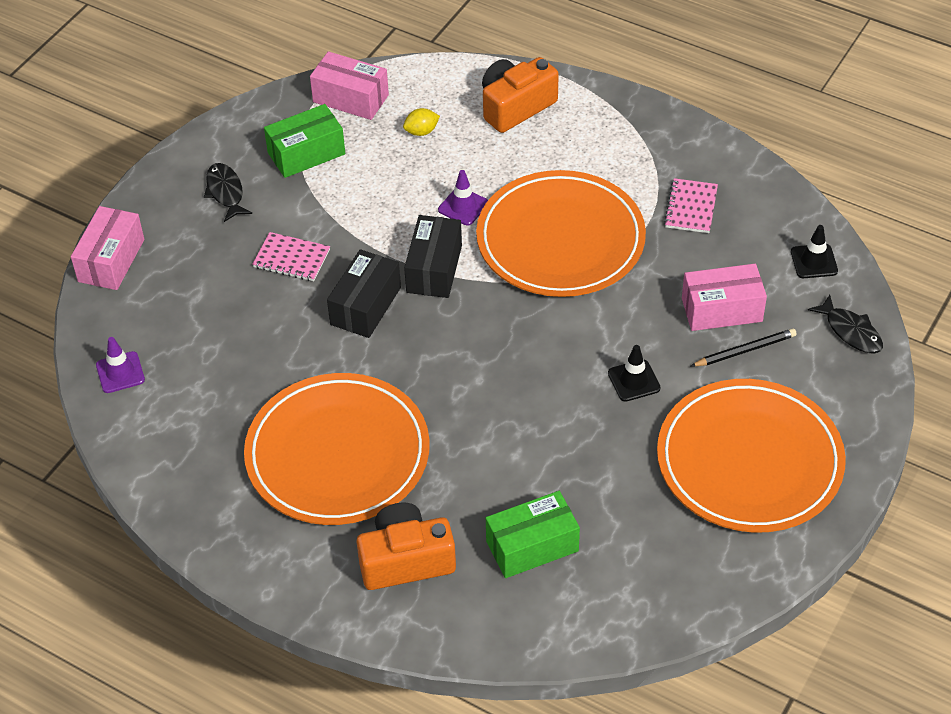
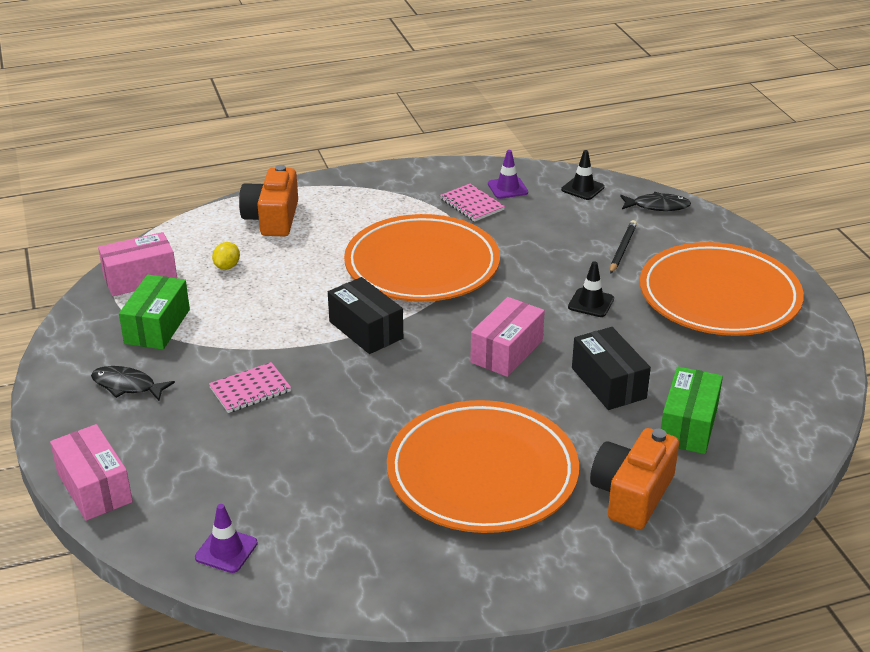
camera: 50 degrees left, 15 degrees down
(365, 306) = (353, 380): black box -> black box (608, 383)
(463, 206) = (327, 287): purple traffic cone -> purple traffic cone (507, 188)
(721, 310) = (576, 239): pink box -> pink box (506, 351)

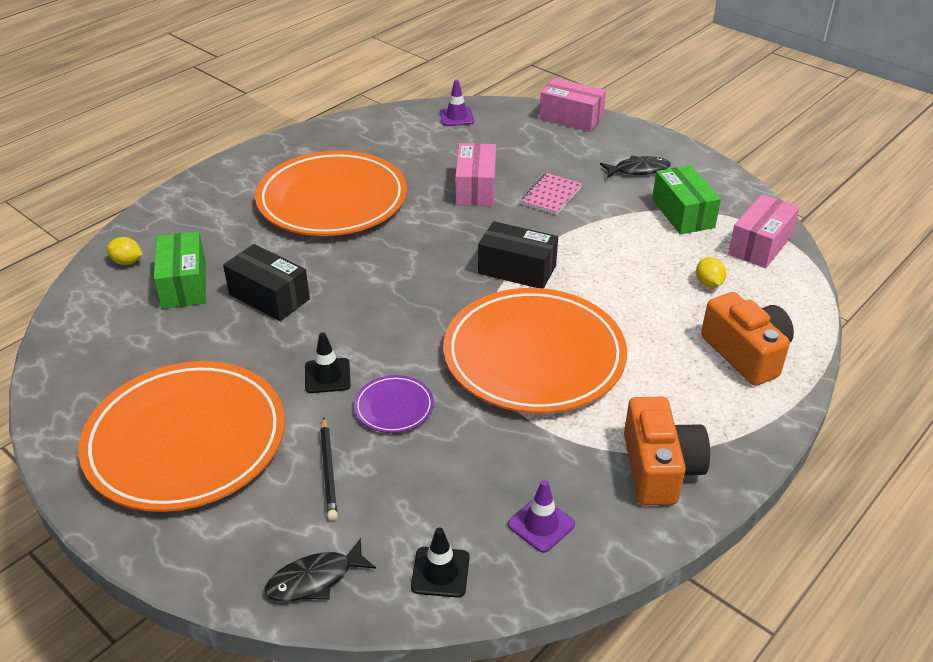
camera: 150 degrees right, 5 degrees up
(471, 204) = (560, 471): pink notebook -> none
(506, 351) = (378, 294): pink box -> pink box (476, 188)
(553, 268) = (394, 407): none -> purple plate
(632, 494) = (214, 221): orange camera -> orange camera (659, 468)
(745, 474) = (127, 262): none -> yellow lemon

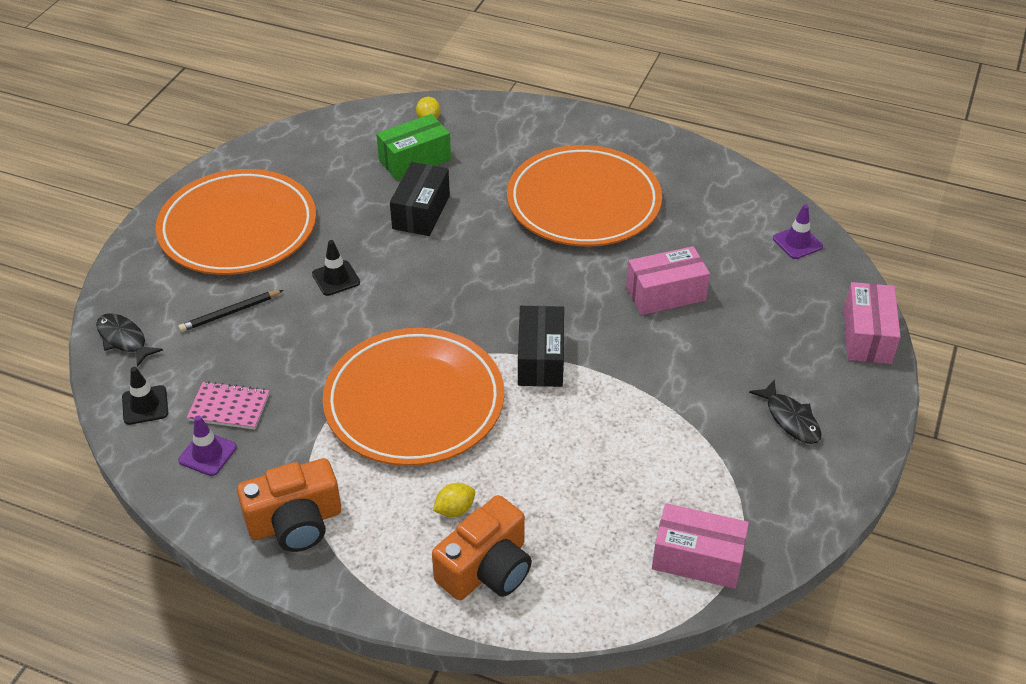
camera: 70 degrees right, 5 degrees up
(394, 407) = (313, 328): purple plate -> none
(551, 196) = (688, 355): pink notebook -> pink notebook (229, 407)
(683, 213) = (721, 475): green box -> none
(708, 283) = (595, 519): yellow lemon -> yellow lemon (455, 509)

